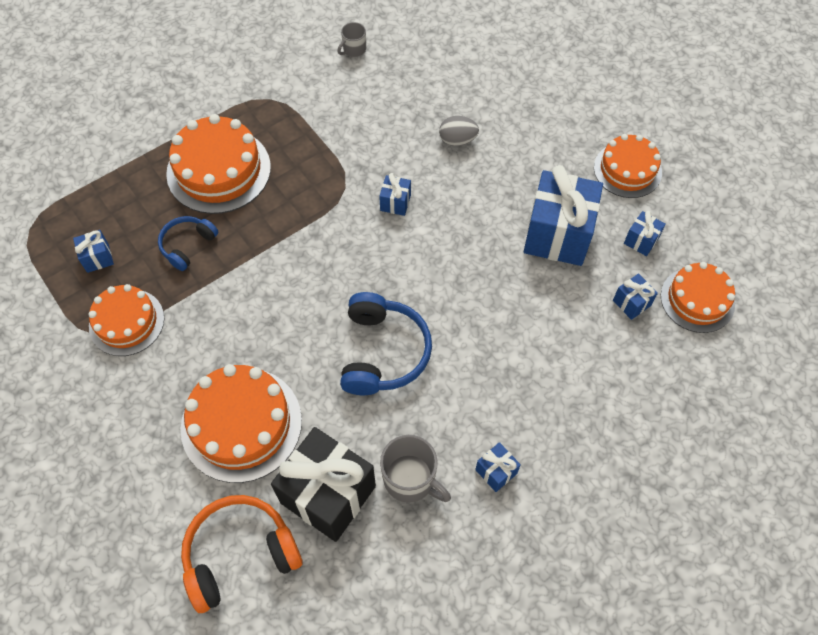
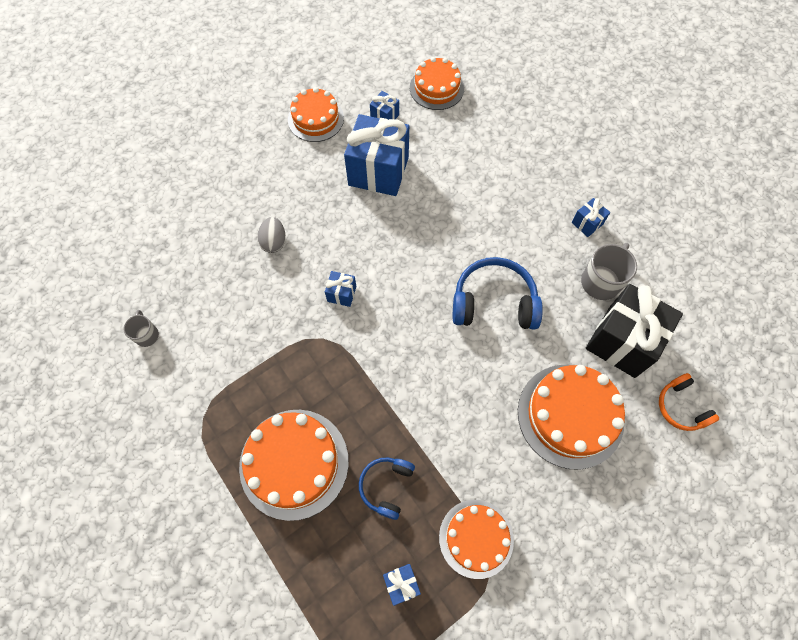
camera: 90 degrees left, 5 degrees up
(187, 245) = (386, 486): blue headphones -> blue headphones turned 75 degrees clockwise
(240, 554) = (681, 407): orange headphones -> orange headphones, size x0.59
(354, 49) = (147, 335): grey mug -> grey mug turned 150 degrees counterclockwise
(631, 303) = (441, 128): blue gift -> none

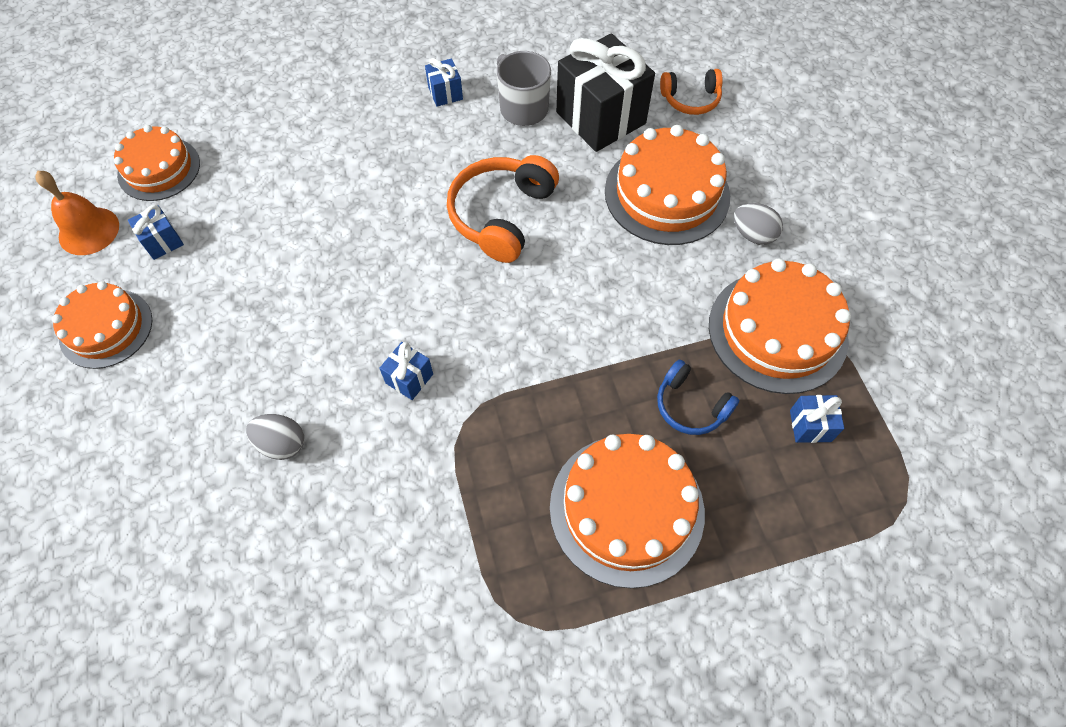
camera: 70 degrees left, 5 degrees down
(147, 335) = (344, 680): grey mug -> none
(376, 77) = (89, 231): none -> orange bell
(378, 171) = (246, 277): blue gift -> none
(476, 538) = (777, 331): orange cake -> orange cake, size x1.53
(494, 302) = (501, 215): blue headphones -> orange headphones
(561, 496) = (753, 234): none -> grey egg

